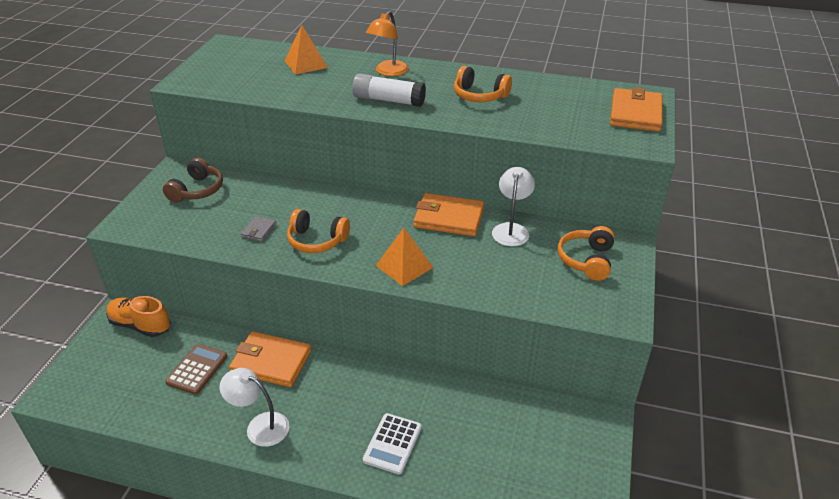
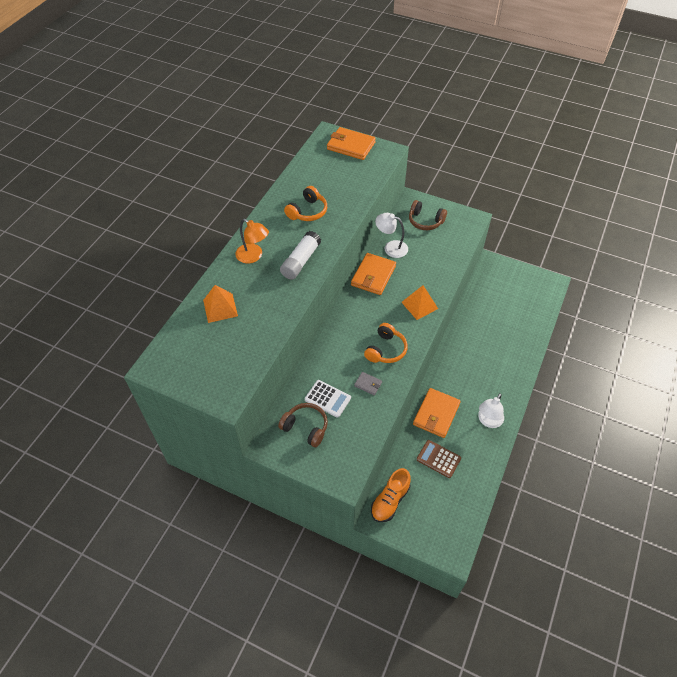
camera: 80 degrees left, 15 degrees up
(392, 444) = (504, 355): white calculator -> white calculator (327, 399)
(586, 260) = (425, 221): orange headphones -> brown headphones

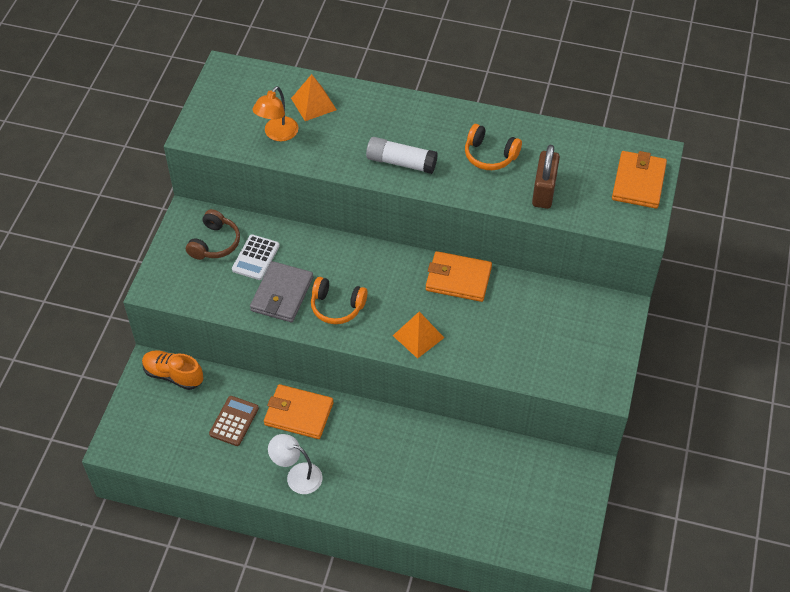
camera: 80 degrees right, 0 degrees up
(253, 256) = (398, 117): orange lamp -> orange lamp (277, 134)
(348, 190) = (544, 191): none -> brown padlock
(368, 384) = (282, 294): grey wallet -> grey wallet, size x2.07
(391, 247) = (516, 293): white lamp -> none
(425, 221) = (582, 329): brown headphones -> none

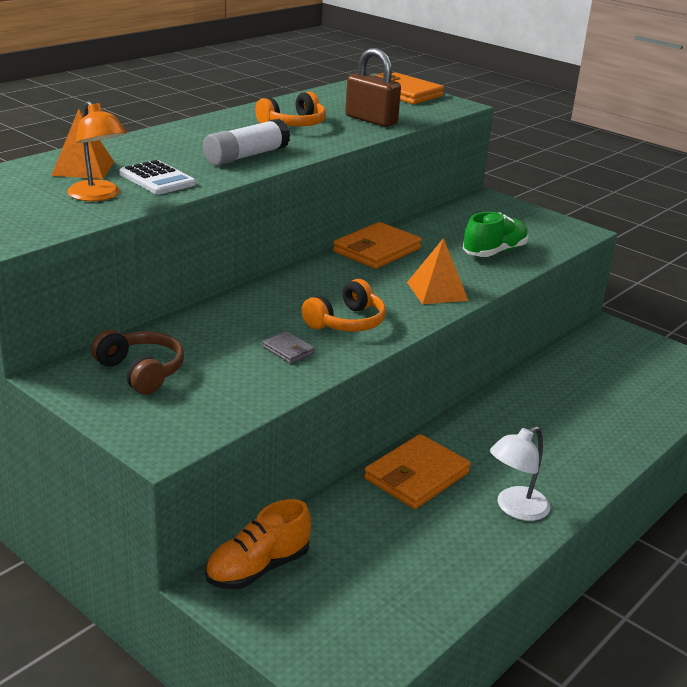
camera: 65 degrees left, 25 degrees down
(234, 421) = (388, 535): brown calculator -> none
(255, 258) = (205, 350): white calculator -> white calculator (157, 179)
(282, 294) = (288, 350): grey wallet -> grey wallet, size x0.48
(514, 347) = (494, 252): none -> green shoe

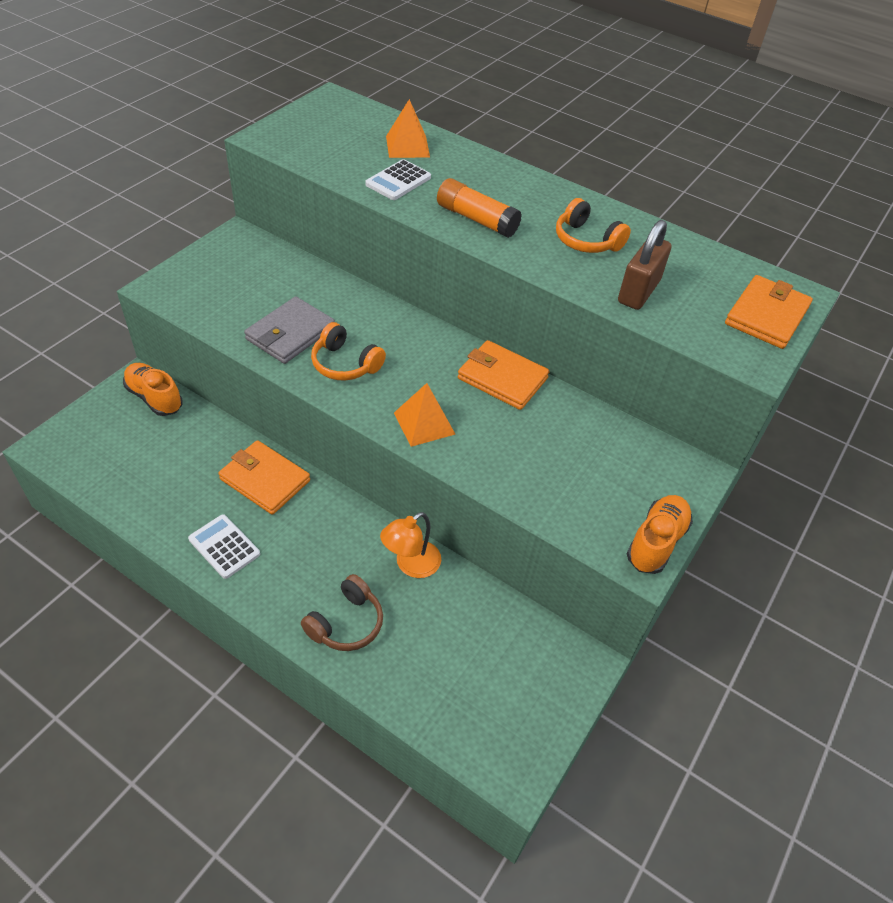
camera: 80 degrees right, 20 degrees up
(98, 196) = (352, 160): orange lamp -> orange lamp (411, 565)
(141, 372) = (248, 266): brown headphones -> brown headphones (346, 623)
(246, 156) = (477, 219): white glue stick -> orange glue stick
(288, 350) = (290, 333): grey wallet -> grey wallet, size x2.07
(494, 252) = (537, 472): green shoe -> none
(515, 509) = (224, 546): white lamp -> white calculator
(560, 223) = (656, 542): none -> orange shoe

